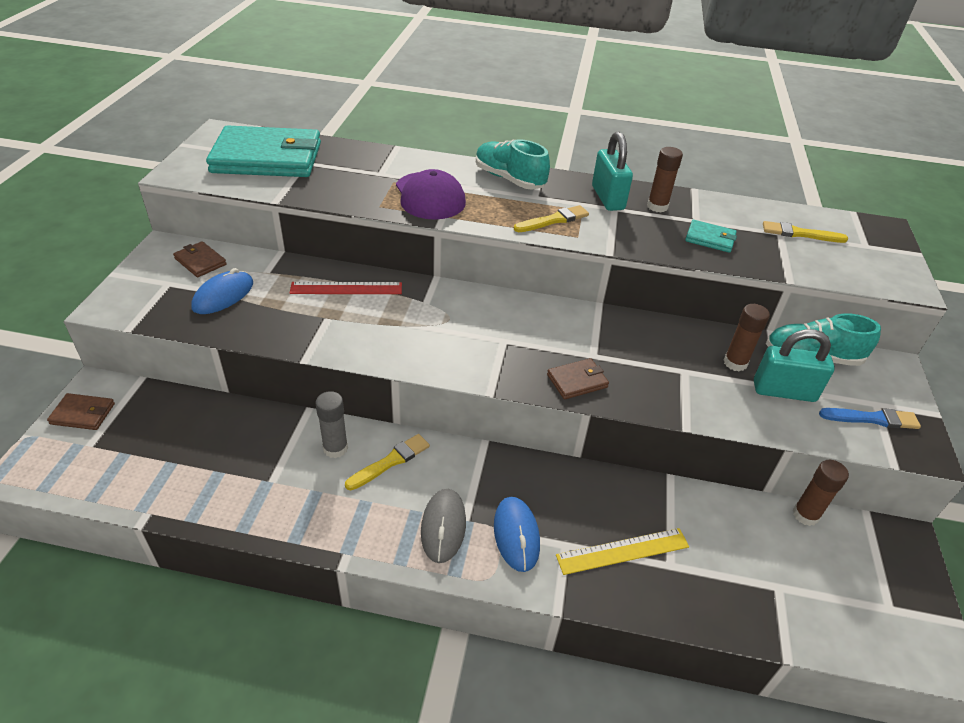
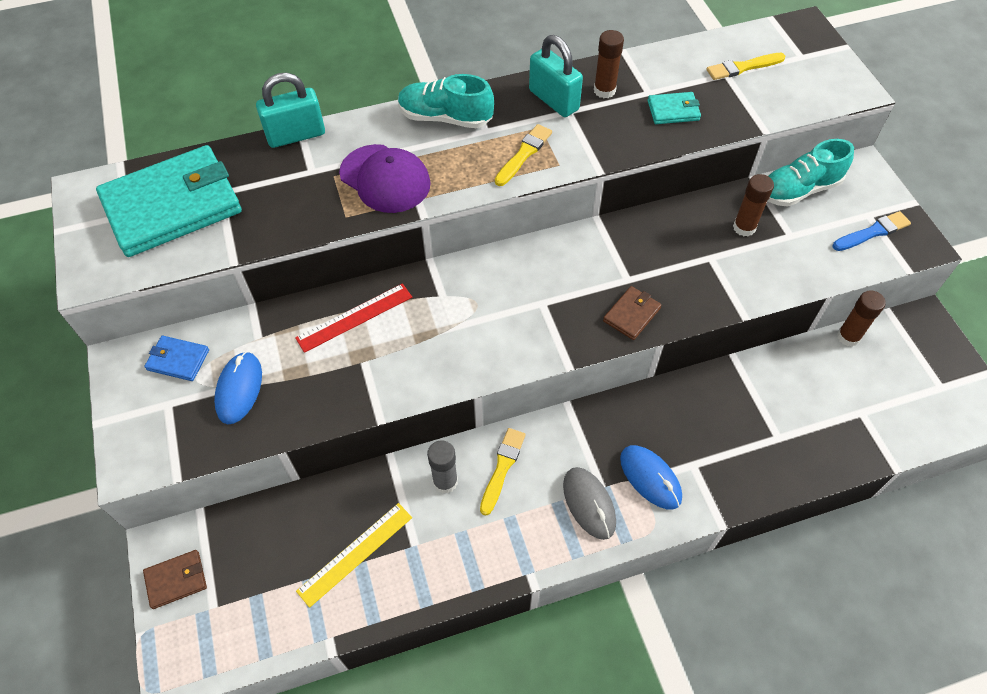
camera: 25 degrees left, 15 degrees up
(200, 261) = (178, 360): brown wallet -> blue wallet
(623, 551) = (737, 445): yellow ruler -> yellow ruler (355, 553)
(784, 391) = (796, 238): turquoise padlock -> turquoise padlock (296, 135)

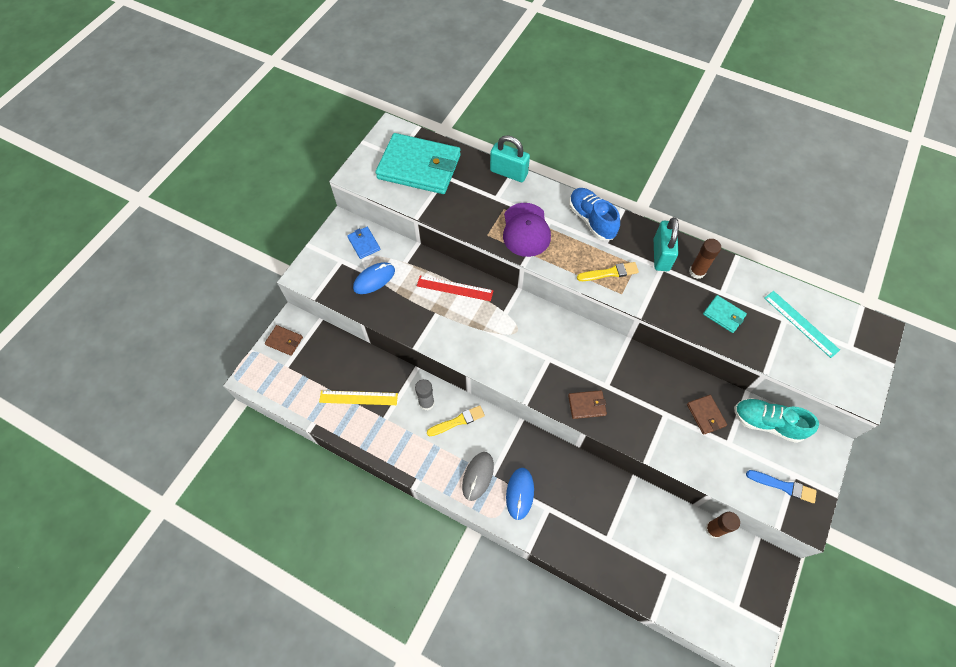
camera: 45 degrees right, 5 degrees up
(445, 118) = (591, 220): turquoise shoe -> blue shoe
(743, 67) = (801, 323): yellow brush -> turquoise ruler
(744, 227) = (706, 415): brown glue stick -> brown wallet

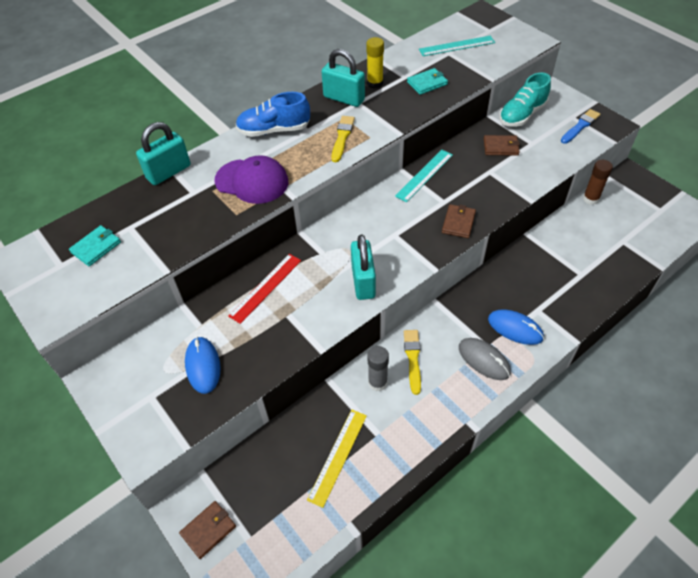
camera: 65 degrees left, 10 degrees down
(364, 243) = (143, 362): blue wallet -> none
(419, 167) = (96, 247): turquoise wallet -> turquoise wallet, size x0.42
(489, 352) = (363, 281): none -> turquoise padlock
(631, 359) = (424, 175): none -> turquoise ruler
(697, 272) = (375, 83): brown glue stick -> yellow glue stick

